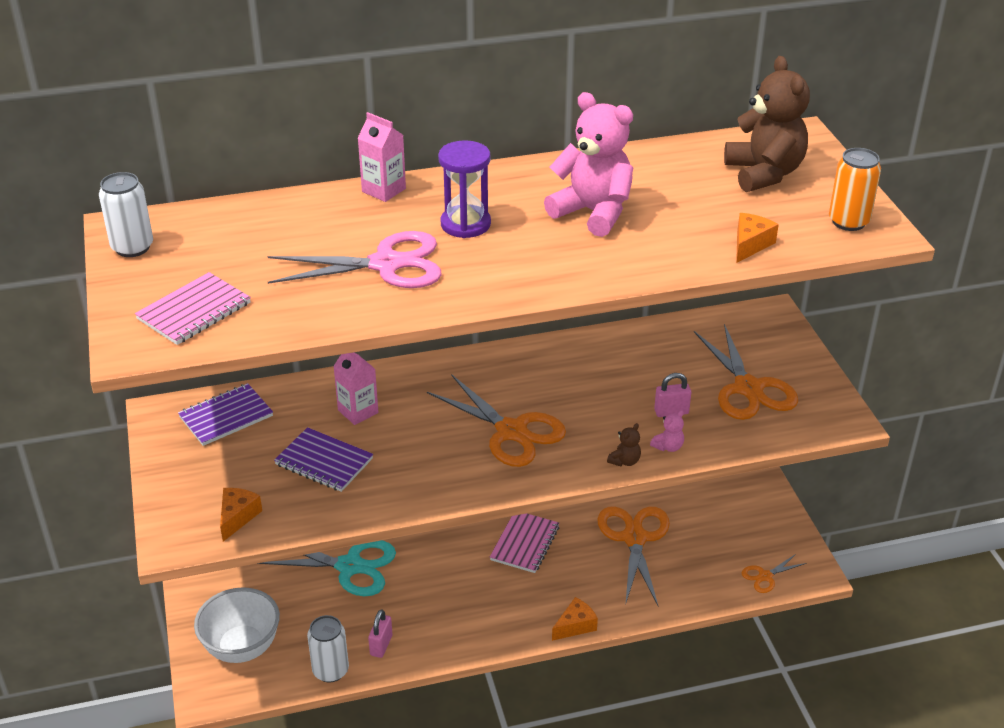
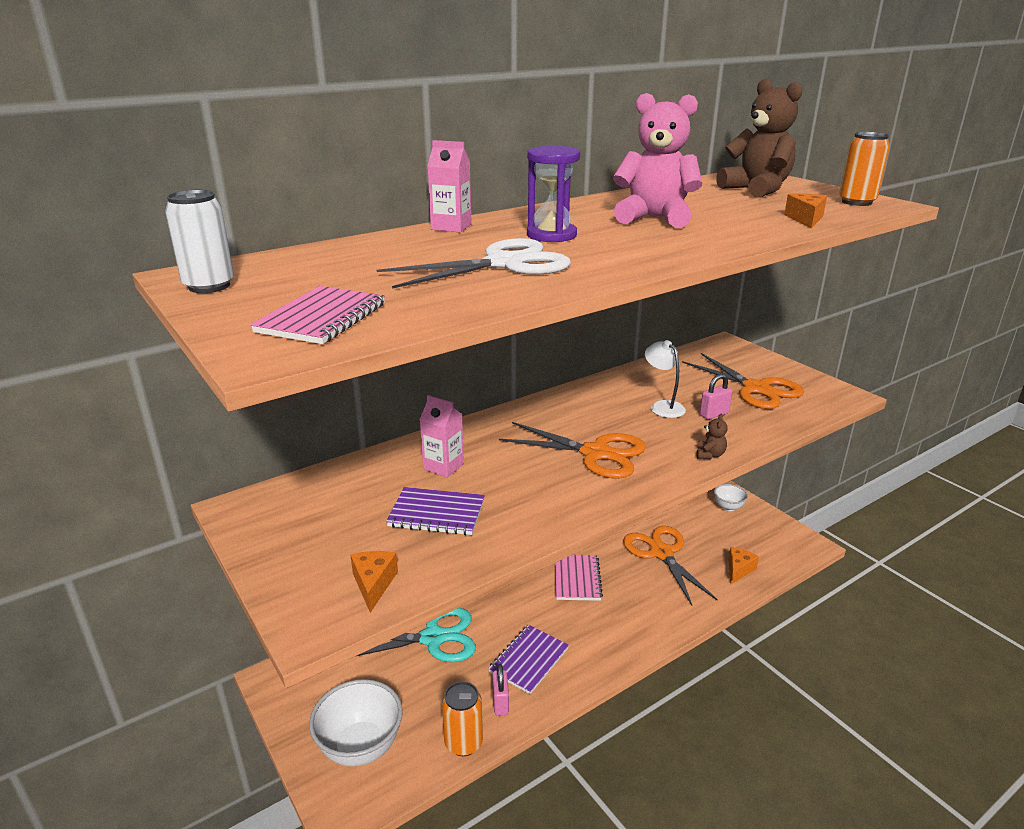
camera: 20 degrees left, 10 degrees down
(226, 416) = (311, 497): purple notebook -> purple notebook (529, 660)
(330, 670) = (463, 743): white can -> orange can
(386, 264) = (504, 264): pink scissors -> white scissors
(575, 626) = (662, 635): orange cheese -> orange cheese (738, 570)
(624, 388) = (662, 406): none -> white lamp
(668, 447) = (734, 438): pink teddy bear -> none
(751, 503) = (728, 507): none -> white bowl
(765, 576) = (778, 556): orange scissors -> none

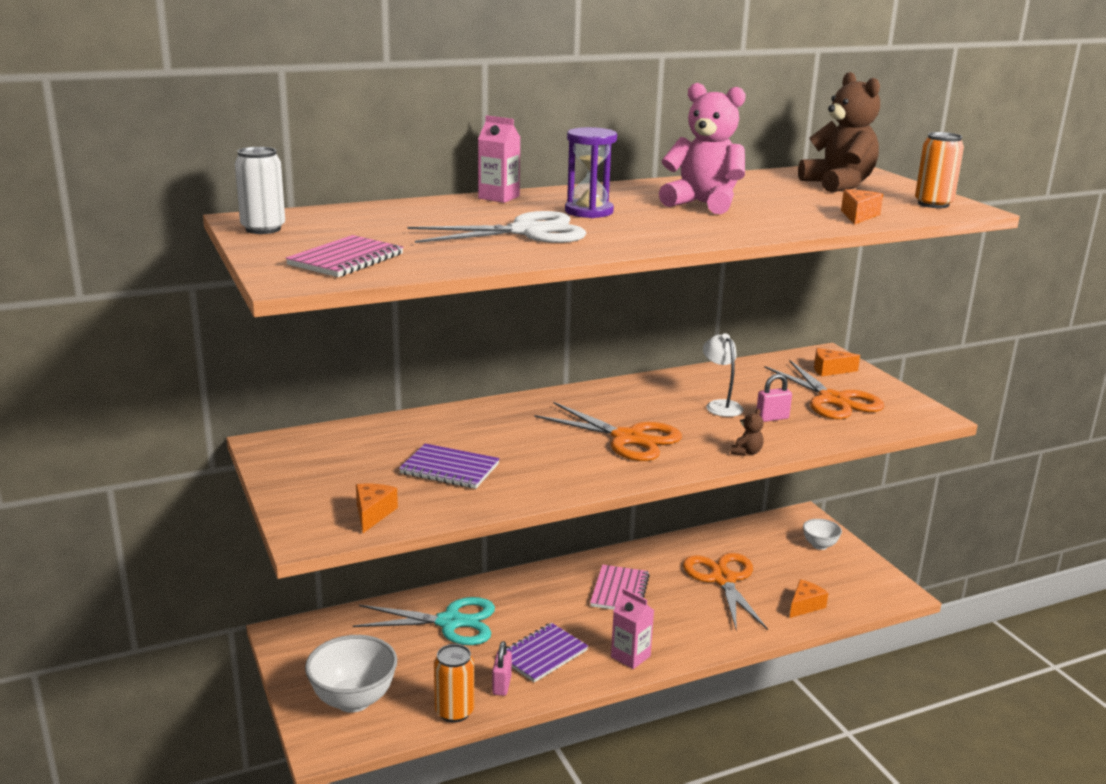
camera: 10 degrees right, 5 degrees down
(443, 466) = (470, 433): pink carton -> pink carton (630, 656)
(737, 359) = (829, 370): none -> orange cheese

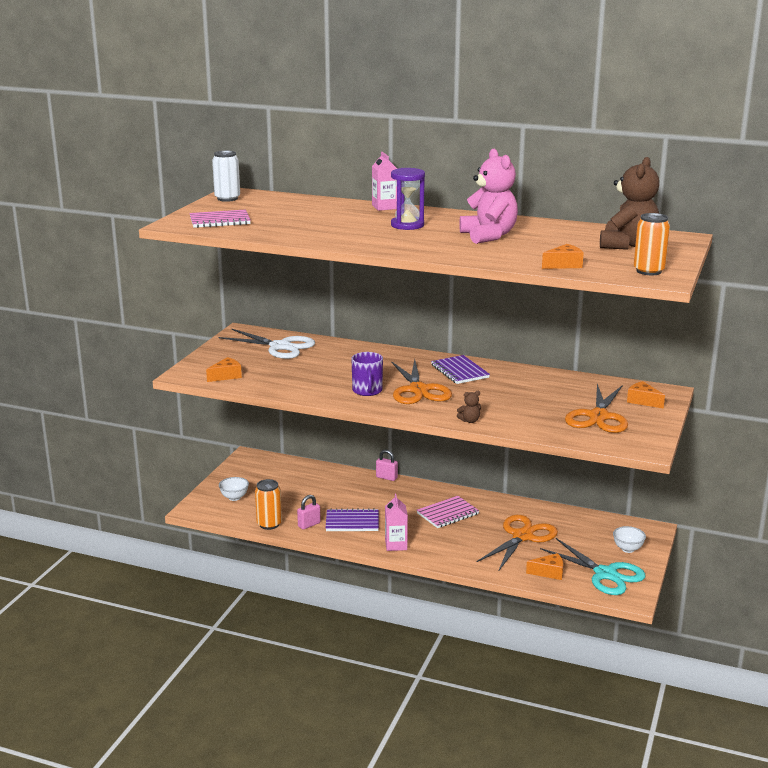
camera: 45 degrees right, 0 degrees up
(353, 700) = (234, 498): white bowl -> white bowl, size x0.54
(449, 469) = (298, 371): purple notebook -> purple notebook (460, 371)
(450, 622) = (331, 487): turquoise scissors -> turquoise scissors (605, 574)
(527, 232) = (339, 228): white scissors -> white scissors (280, 347)
(579, 461) = (367, 391): none -> purple mug
(720, 405) = (514, 394): white lamp -> none
(772, 418) = (530, 411): pink padlock -> pink padlock (386, 477)

